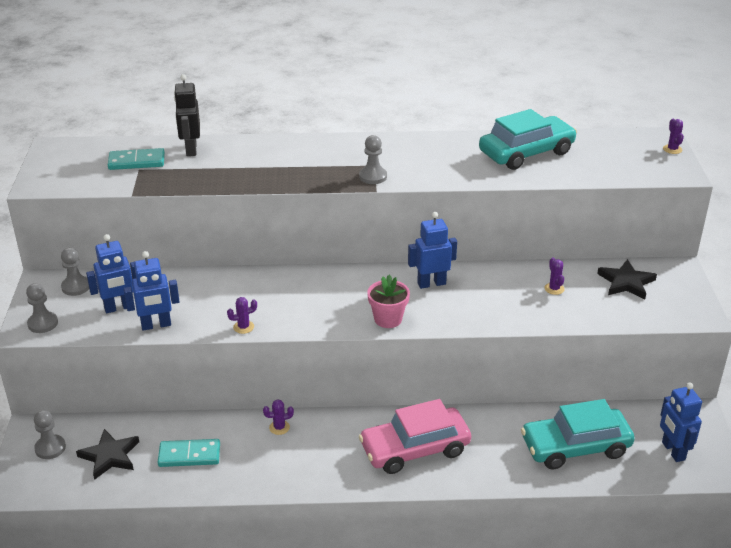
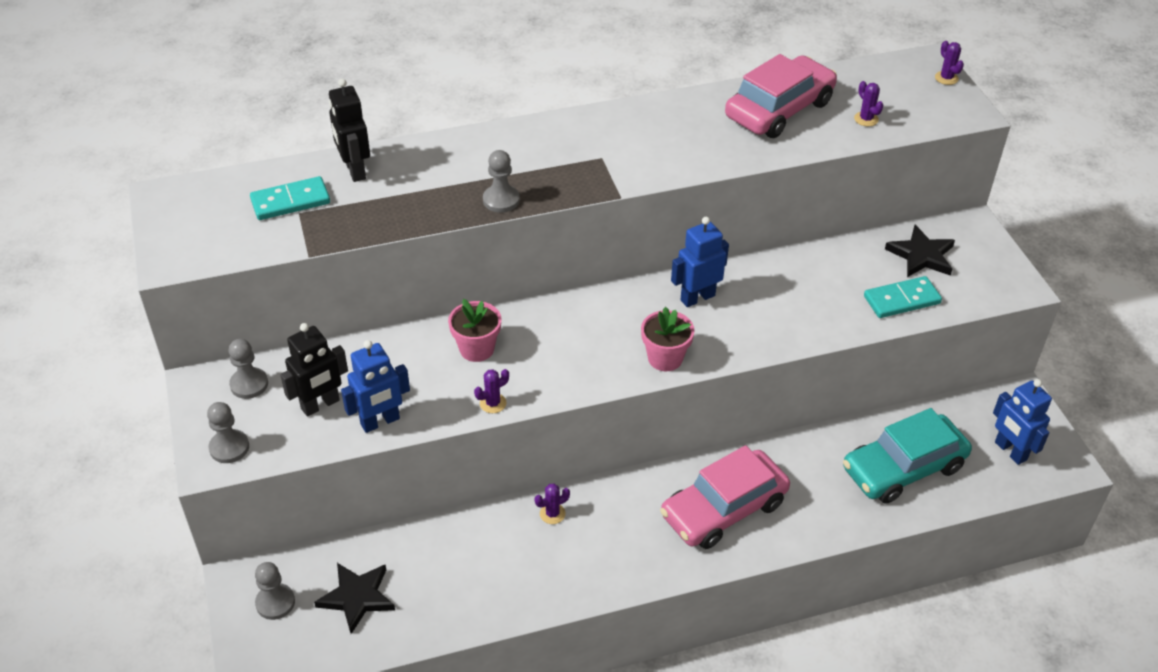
camera: 15 degrees left, 10 degrees up
(119, 307) = (320, 405): blue robot -> black robot
(189, 455) = (457, 575): turquoise domino -> turquoise domino (901, 300)
(248, 290) = (477, 349): none -> pink flower pot
(373, 176) = (607, 176): grey pawn -> grey pawn (501, 200)
(526, 153) = (779, 109): turquoise car -> pink car
(554, 289) = (843, 279): purple cactus -> purple cactus (866, 119)

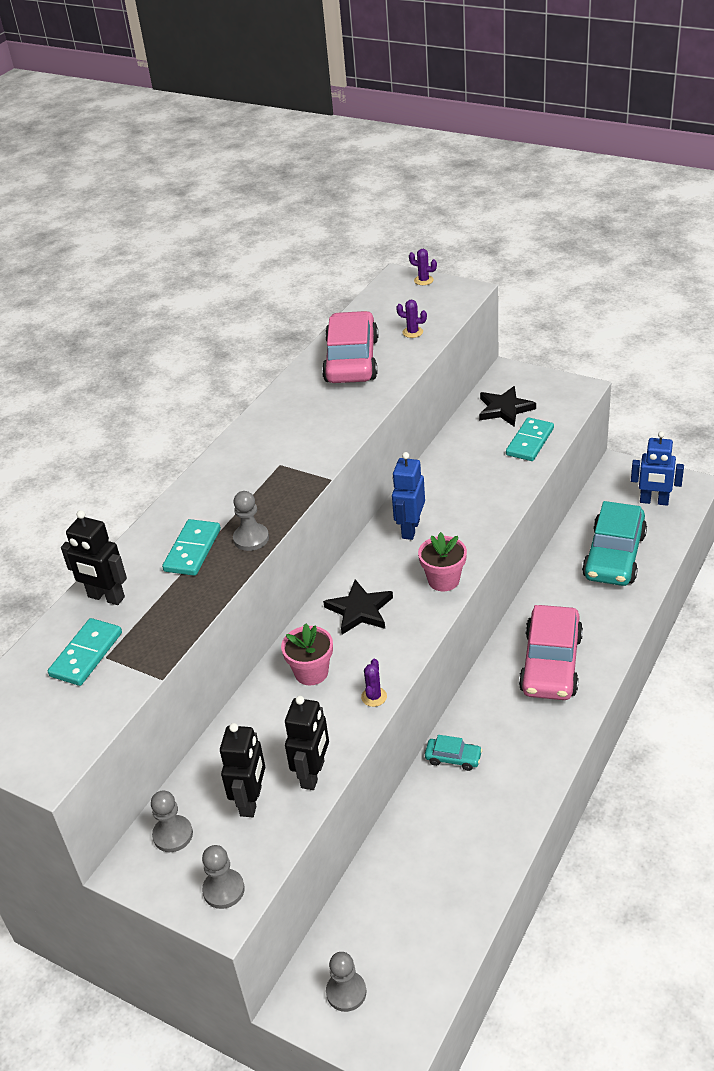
camera: 40 degrees left, 5 degrees down
(357, 597) = (399, 931): black star -> black star (359, 610)
(380, 422) = (313, 774): blue robot -> black robot
(452, 179) = (193, 550): none -> turquoise domino
(552, 514) = (453, 758): purple cactus -> turquoise car

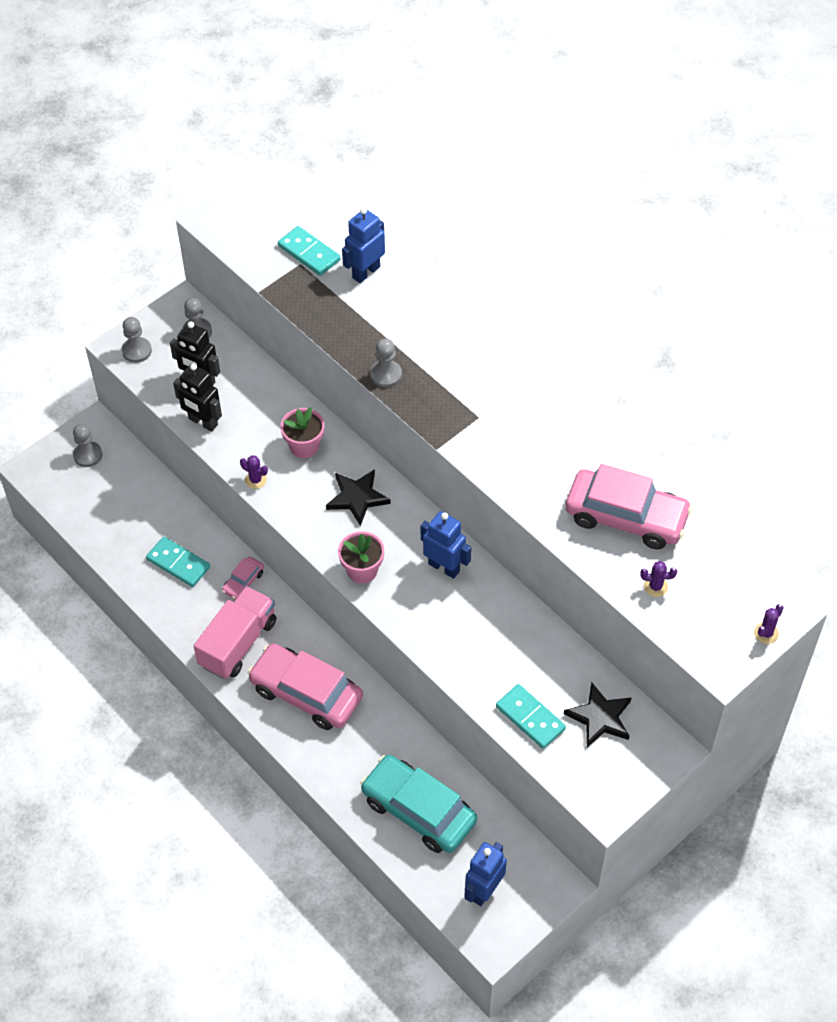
camera: 105 degrees right, 15 degrees up
(106, 597) = (366, 272): black robot -> blue robot
(193, 550) = (392, 334): turquoise domino -> turquoise domino (178, 563)
(412, 332) = (655, 586): purple cactus -> purple cactus turned 60 degrees clockwise
(453, 758) = (243, 582): turquoise car -> pink car
(527, 735) = (238, 643): none -> pink truck

